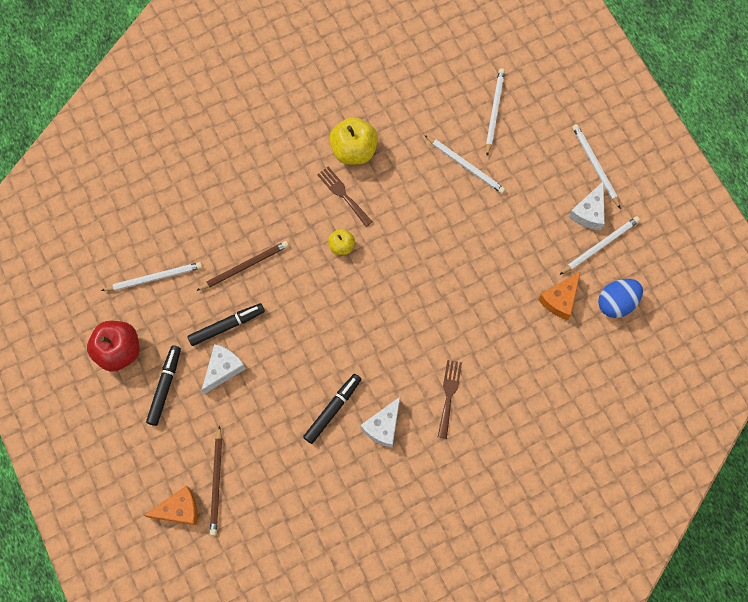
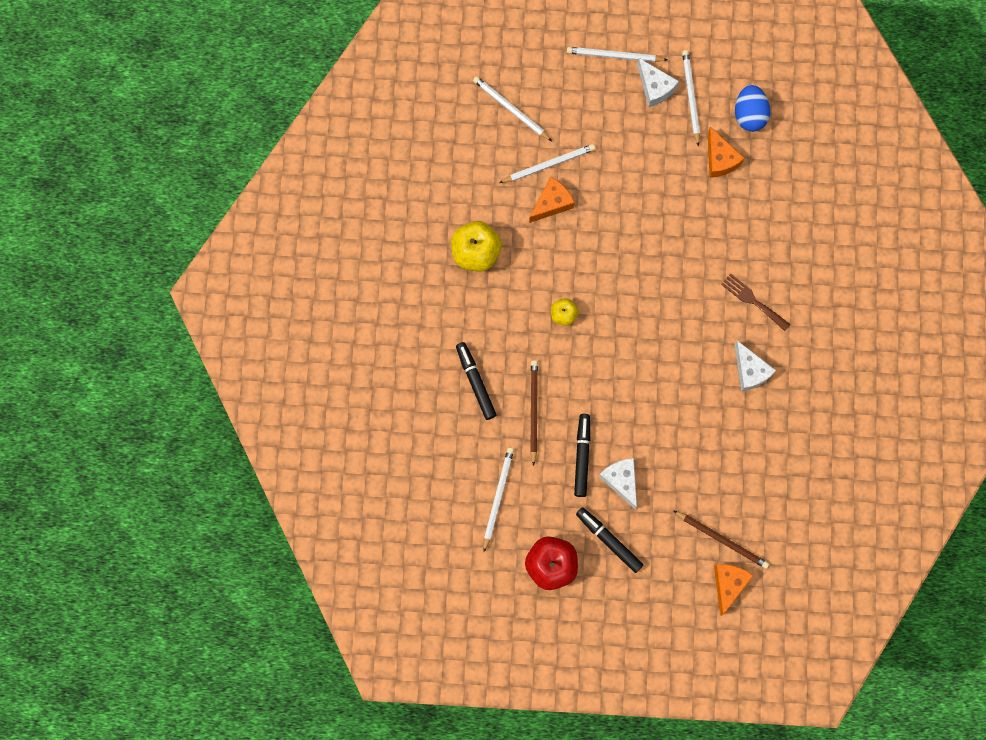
camera: 60 degrees left, 5 degrees up
(332, 409) = (711, 405): black marker -> black marker (475, 382)
(343, 194) = (514, 286): brown fork -> none
(433, 185) = (551, 203): none -> orange cheese

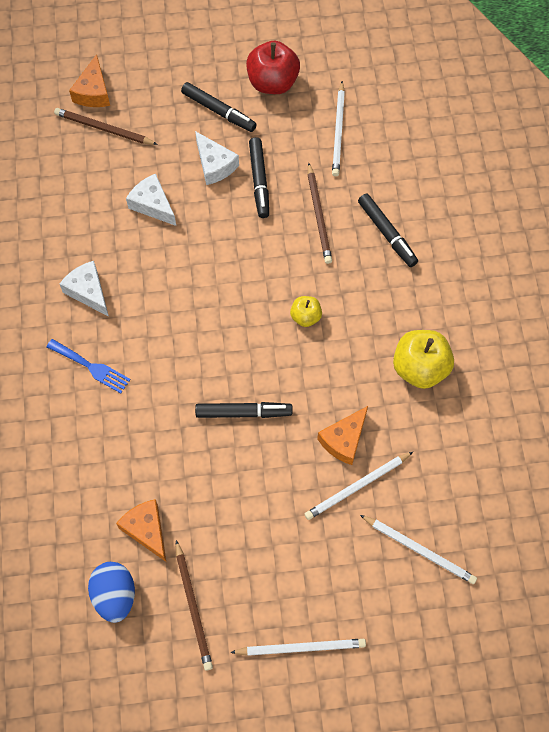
camera: 170 degrees right, 10 degrees down
(630, 240) = (243, 412): none -> black marker
(655, 87) = (241, 612): white cheese -> white cheese (152, 205)
(690, 97) = (193, 606): white pencil -> brown pencil
(753, 300) = (91, 367): brown fork -> blue fork

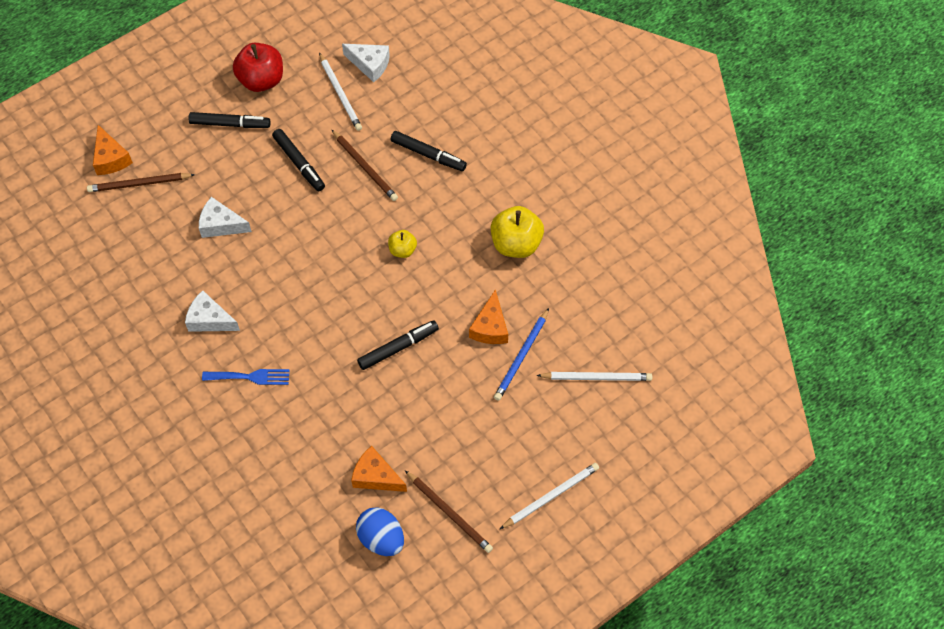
camera: 30 degrees left, 5 degrees down
(214, 165) = (253, 168): white cheese -> white cheese (370, 64)
(357, 486) = (522, 356): white pencil -> blue pencil

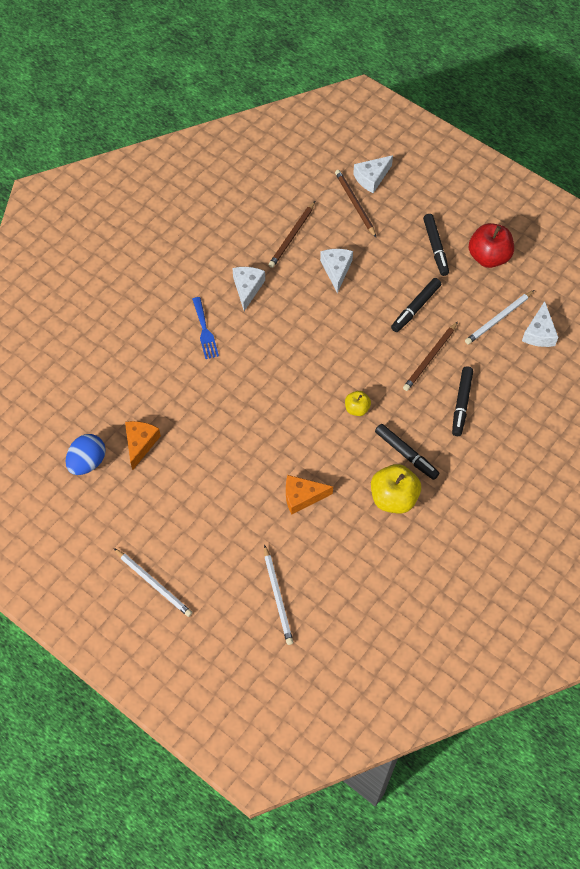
camera: 75 degrees right, 0 degrees up
(111, 158) = (371, 178): orange cheese -> white cheese
(398, 347) = (261, 430): black marker -> black marker (406, 454)
(449, 512) = (121, 507): brown pencil -> brown pencil (292, 236)
(522, 356) = (281, 529): blue pencil -> none

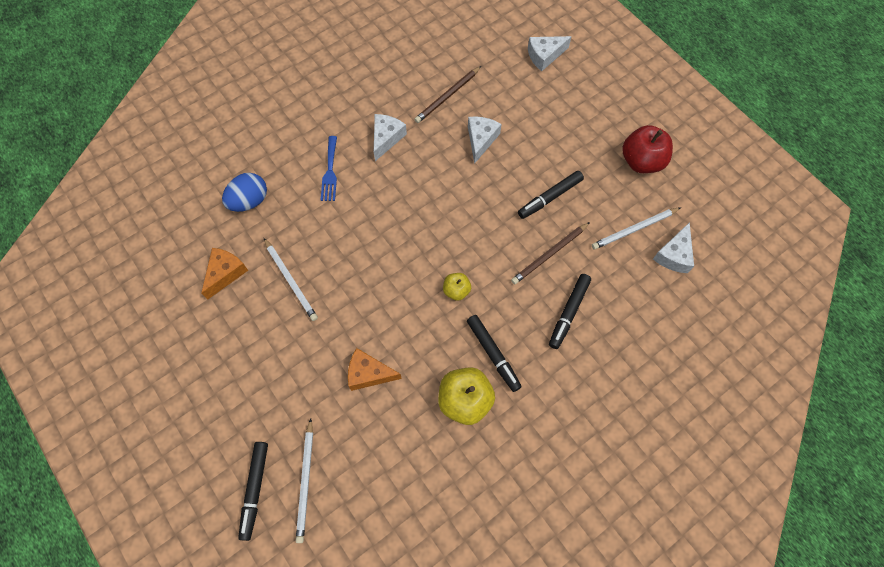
camera: 15 degrees right, 5 degrees up
(87, 462) = (167, 279): blue egg -> blue egg (249, 201)
(153, 583) = (183, 430): white pencil -> white pencil (290, 280)
(355, 204) = (520, 78): brown pencil -> none
(435, 247) = (589, 139): black marker -> black marker (255, 490)

